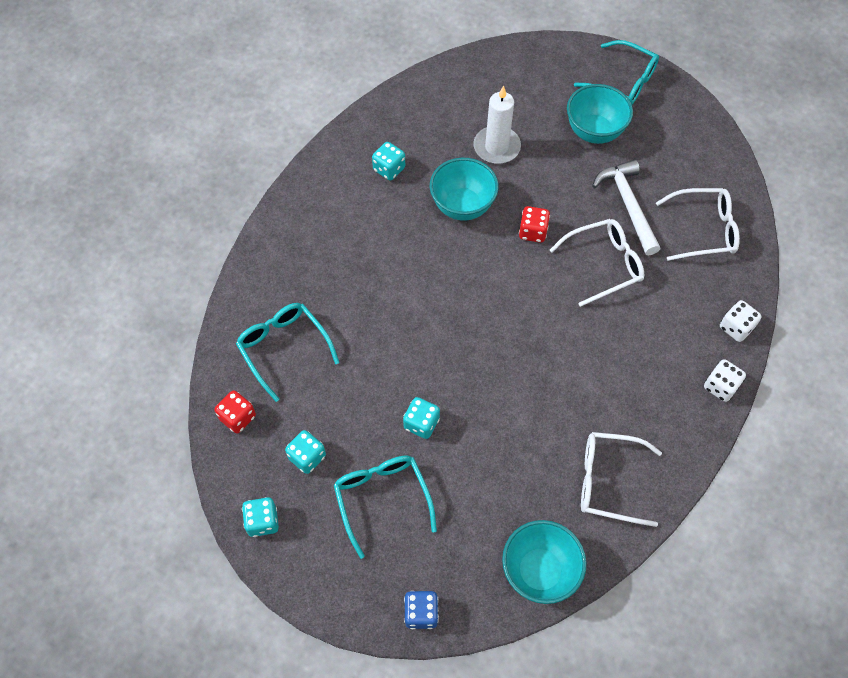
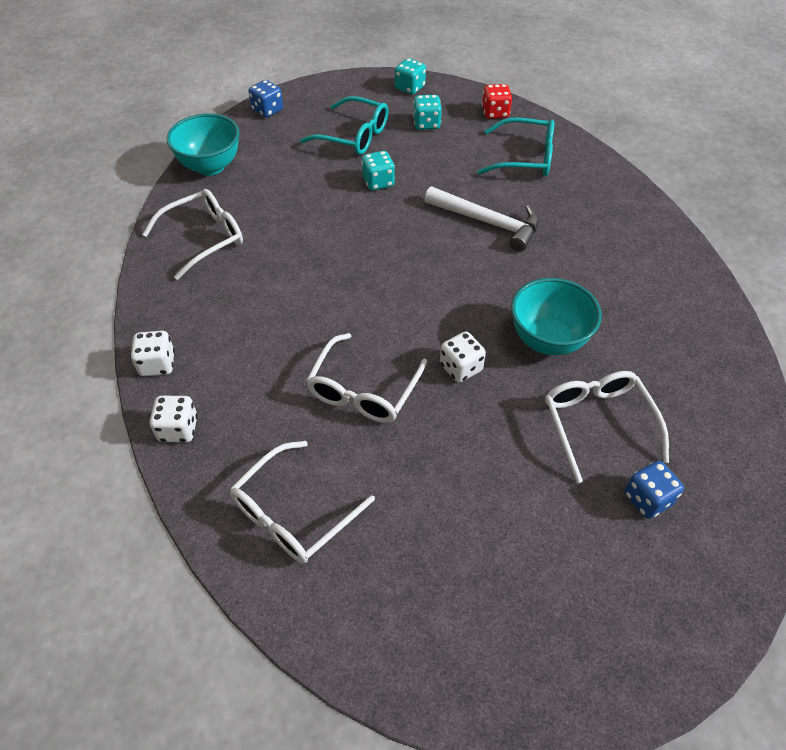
camera: 135 degrees right, 10 degrees down
(389, 169) = (650, 321): turquoise dice -> none
(496, 147) = (598, 424): white candle -> white glasses
(519, 103) = (647, 499): none -> blue dice
(532, 232) = (461, 368): red dice -> white dice
(594, 132) = (530, 536): turquoise bowl -> none
(622, 81) = (583, 653): turquoise glasses -> none
(628, 205) = (401, 472): white hammer -> white hammer (487, 222)

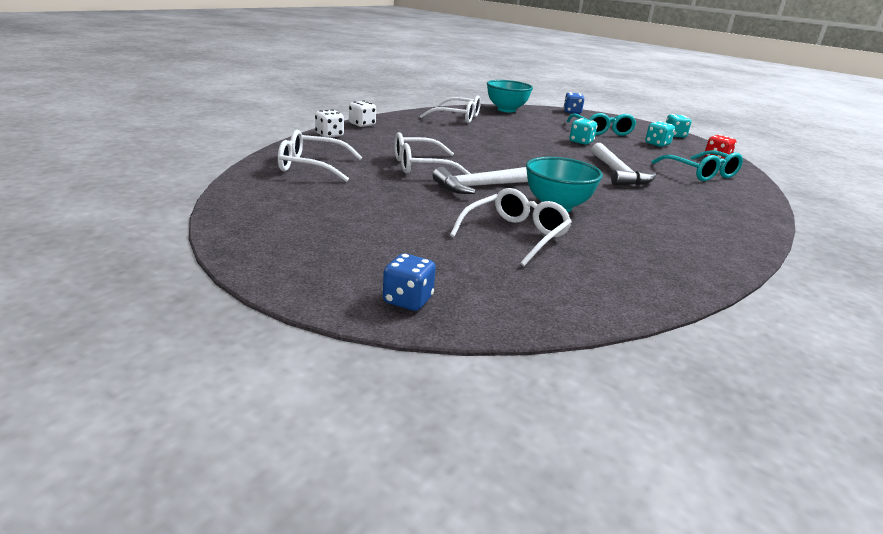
camera: 50 degrees right, 25 degrees down
(461, 368) = (483, 186): white dice -> white hammer
(647, 499) = (477, 265): blue dice -> blue dice (408, 300)

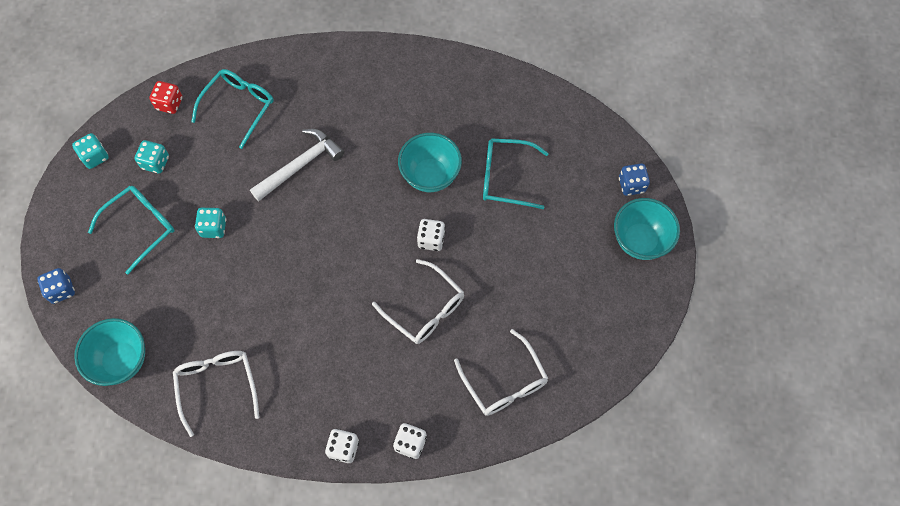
camera: 120 degrees left, 40 degrees up
(325, 270) = (640, 241): none -> turquoise bowl
(483, 186) = (431, 240): white hammer -> white dice
(515, 235) = (506, 177): white glasses -> turquoise glasses

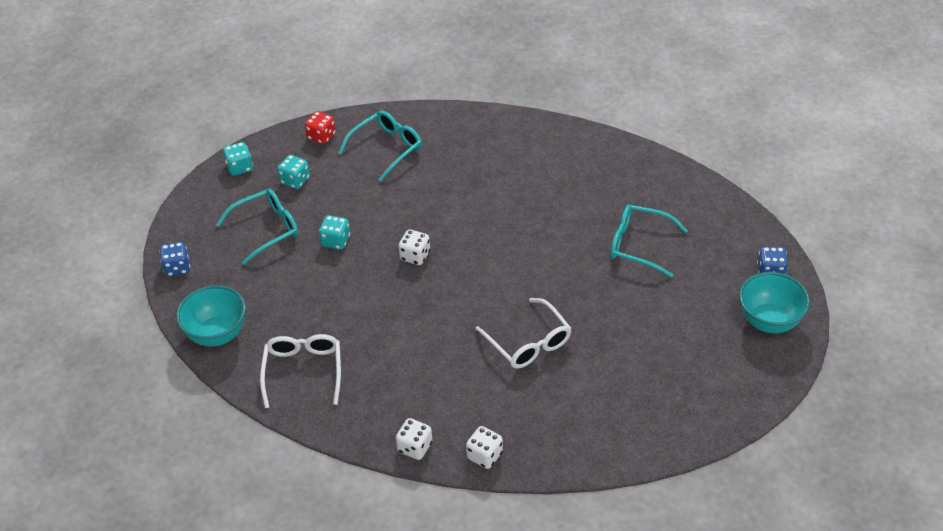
camera: 15 degrees right, 20 degrees down
(300, 165) = (433, 204): white hammer -> none
(430, 176) = (561, 232): turquoise bowl -> none
(431, 240) = (549, 285): white dice -> white dice (415, 256)
(504, 381) = (596, 419): white glasses -> none

